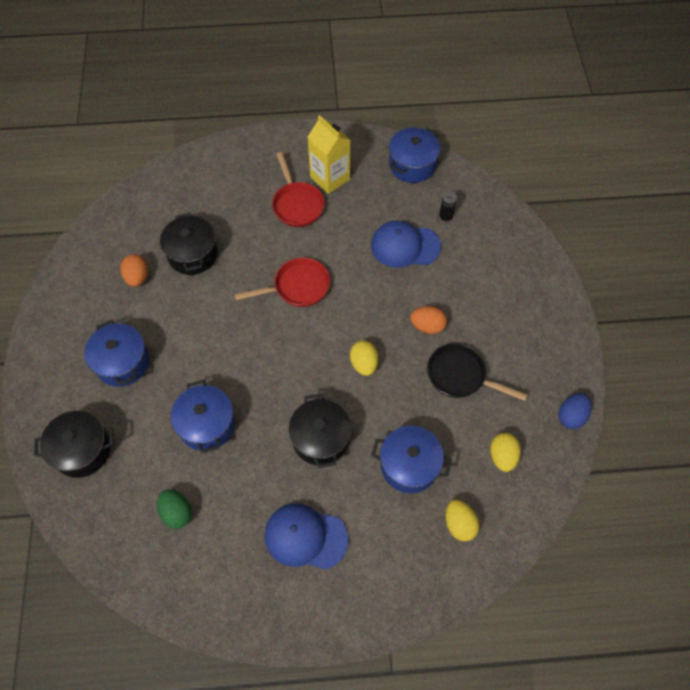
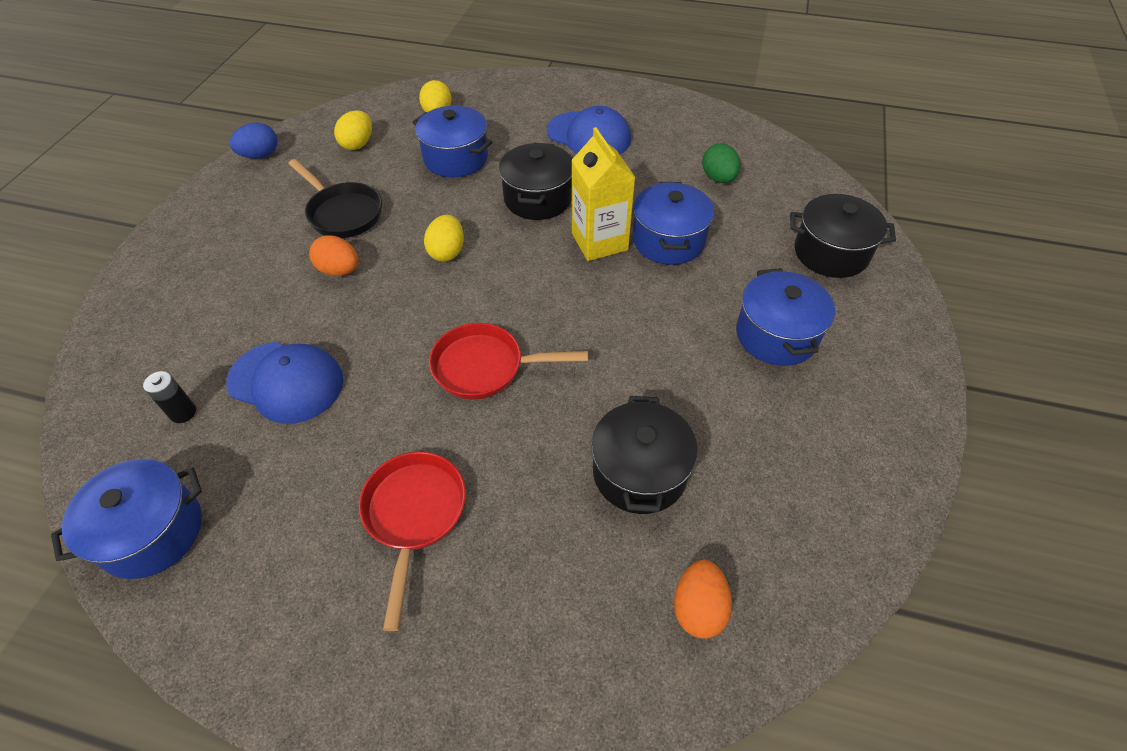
camera: 160 degrees left, 10 degrees down
(137, 277) = (745, 458): orange egg -> orange egg (698, 608)
(330, 178) = (321, 555): yellow carton -> yellow carton (599, 241)

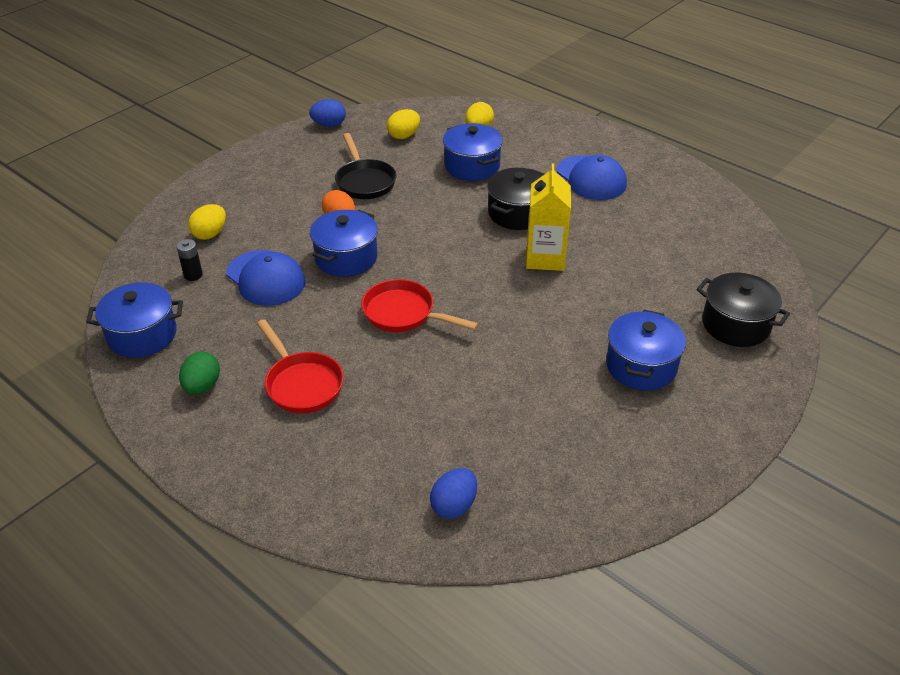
camera: 25 degrees right, 10 degrees down
(414, 515) = (302, 384): red pan -> red pan turned 120 degrees clockwise
(447, 252) = (424, 230): yellow egg -> yellow egg (210, 234)
(639, 472) = (469, 415): black pot -> none
(668, 240) = (602, 274): blue pot -> blue pot (346, 258)
(698, 608) = (454, 505): orange egg -> blue egg
(718, 178) = (679, 241): green egg -> green egg (202, 386)

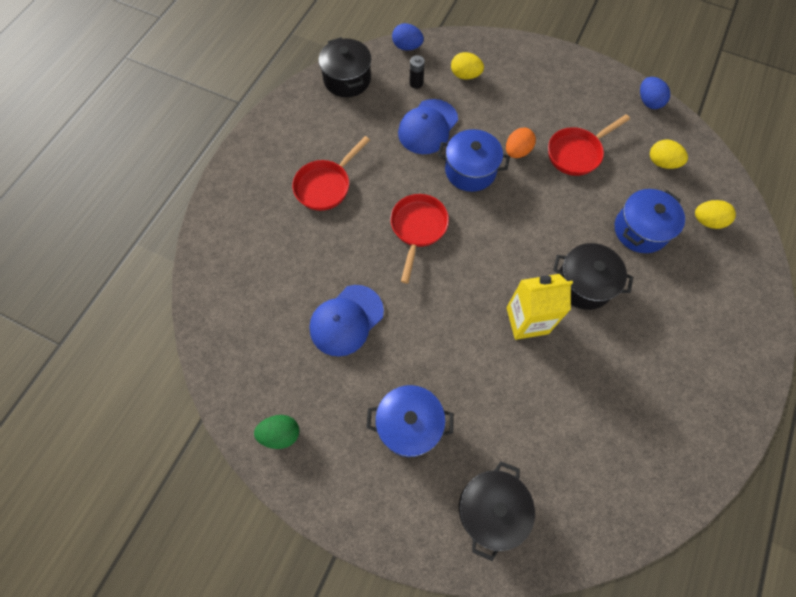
camera: 75 degrees right, 25 degrees up
(142, 335) = (347, 79): blue pot -> black pot
(202, 386) = (309, 130): green egg -> green egg (280, 434)
(364, 181) = (577, 153): black pan -> red pan
(454, 505) = (235, 311): blue egg -> blue egg (407, 47)
(591, 178) = (672, 341): blue cap -> blue cap (346, 320)

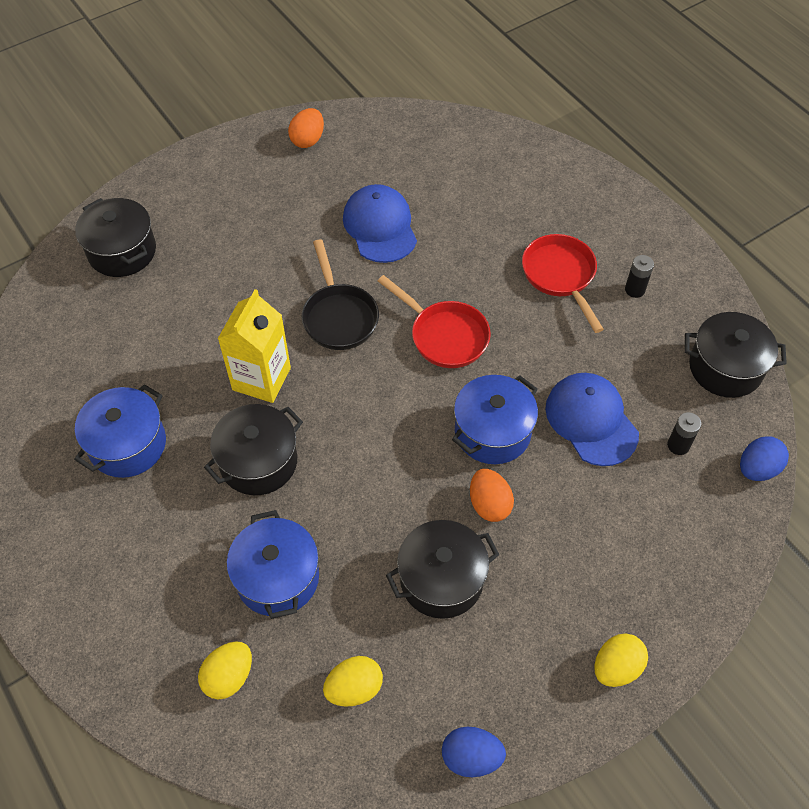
camera: 120 degrees right, 10 degrees down
(280, 434) = (308, 140): green egg -> orange egg
(313, 142) = (634, 290): none -> black battery
(409, 425) = (240, 229): blue pot -> blue pot (128, 445)
(445, 301) = (339, 316): none -> black pan
(465, 75) = (662, 516): yellow egg -> yellow egg (616, 667)
(577, 153) = (441, 579): red pan -> black pot

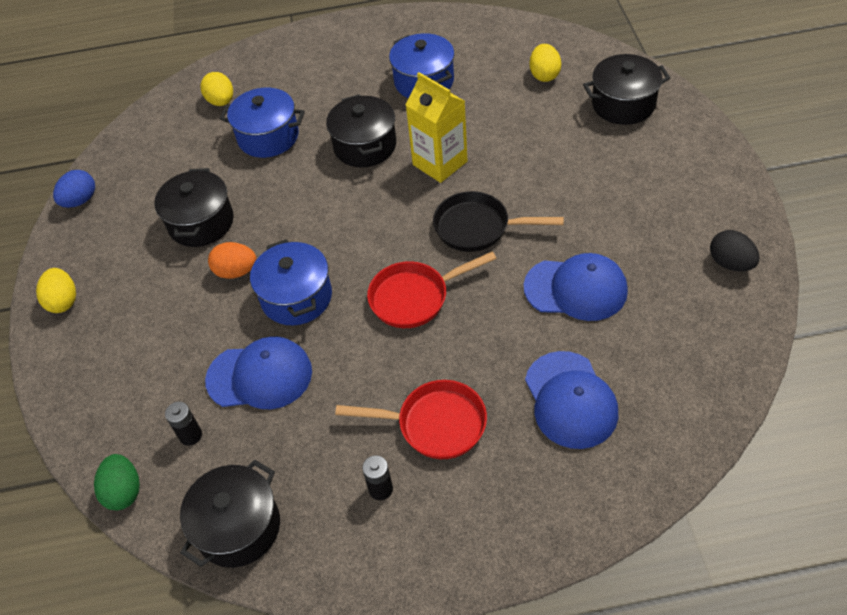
camera: 120 degrees right, 5 degrees down
(308, 140) = (730, 263): orange egg -> black egg
(354, 688) = (167, 156): yellow egg -> yellow egg (544, 75)
(490, 202) = (570, 400): none -> blue cap
(757, 469) = (124, 491): blue egg -> green egg

